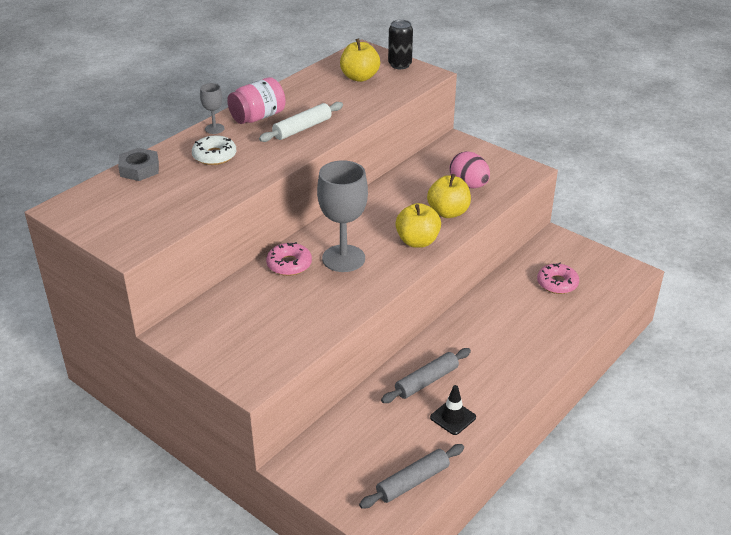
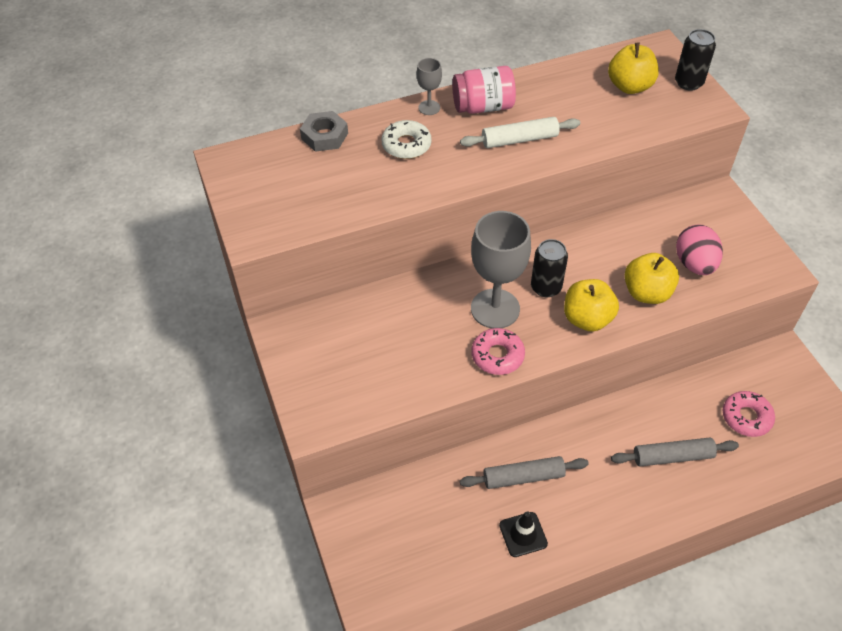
camera: 30 degrees right, 15 degrees up
(289, 264) = (436, 293): pink donut -> pink donut (497, 356)
(372, 233) = (546, 287): none -> black can
(412, 481) = (436, 589): grey rolling pin -> grey rolling pin (672, 456)

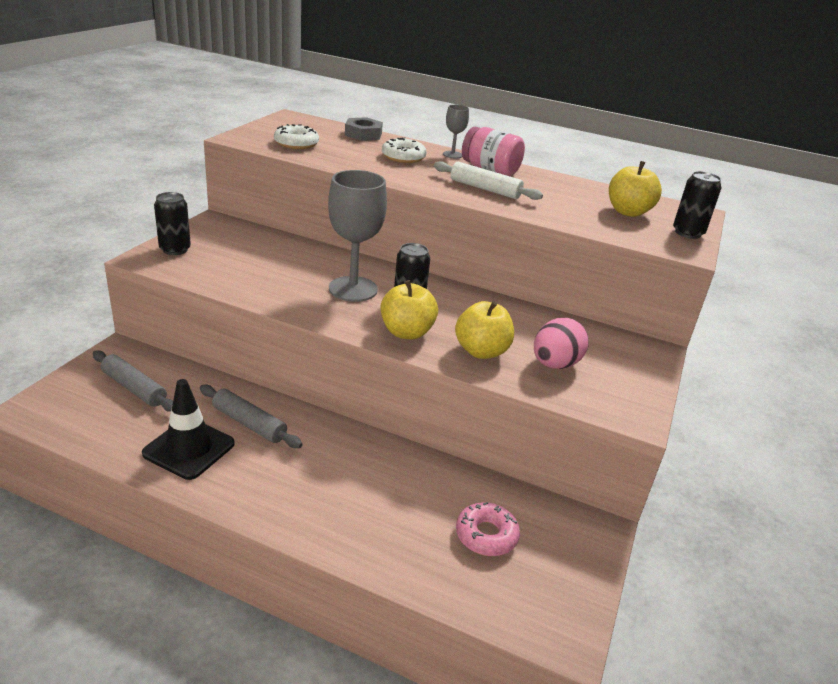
camera: 40 degrees right, 20 degrees down
(306, 200) = (296, 143): none -> white donut
(315, 392) = (175, 249): none -> black can
(497, 356) = (307, 306): pink donut -> none
(523, 534) = (189, 448): black traffic cone -> black traffic cone, size x1.59
(672, 456) = (376, 503): grey rolling pin -> grey rolling pin (134, 388)

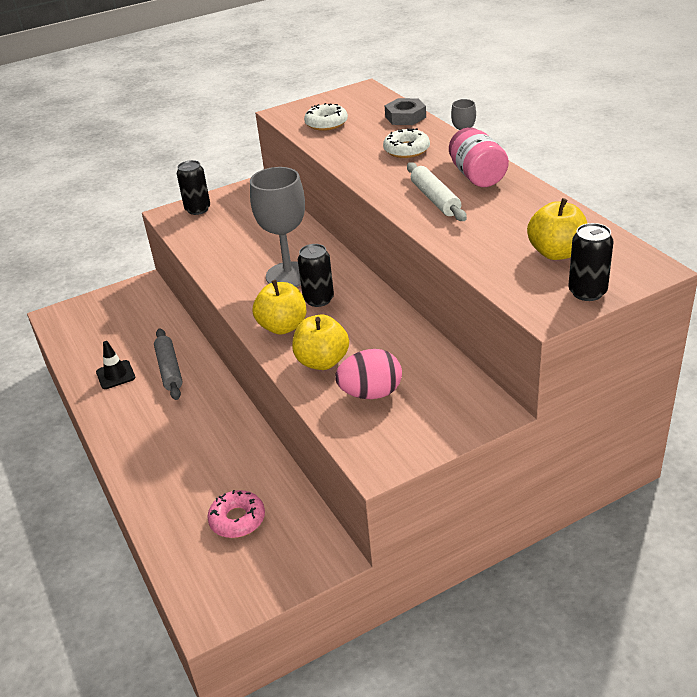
camera: 45 degrees right, 5 degrees up
(134, 388) = (126, 318): grey rolling pin -> none
(189, 448) = (115, 375): black traffic cone -> black traffic cone, size x0.63

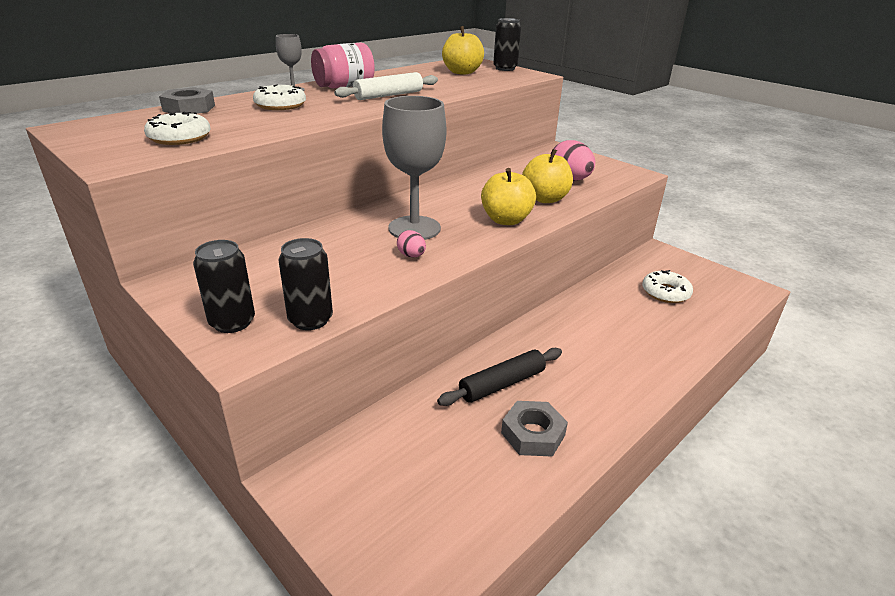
camera: 110 degrees left, 5 degrees down
(115, 375) = (533, 434): black traffic cone -> grey nut
(169, 369) = (502, 384): grey rolling pin -> black rolling pin
(237, 519) = (665, 292): pink donut -> white donut
(242, 271) = (411, 256): none -> pink egg
(318, 299) = (454, 209): black can -> black can (310, 320)

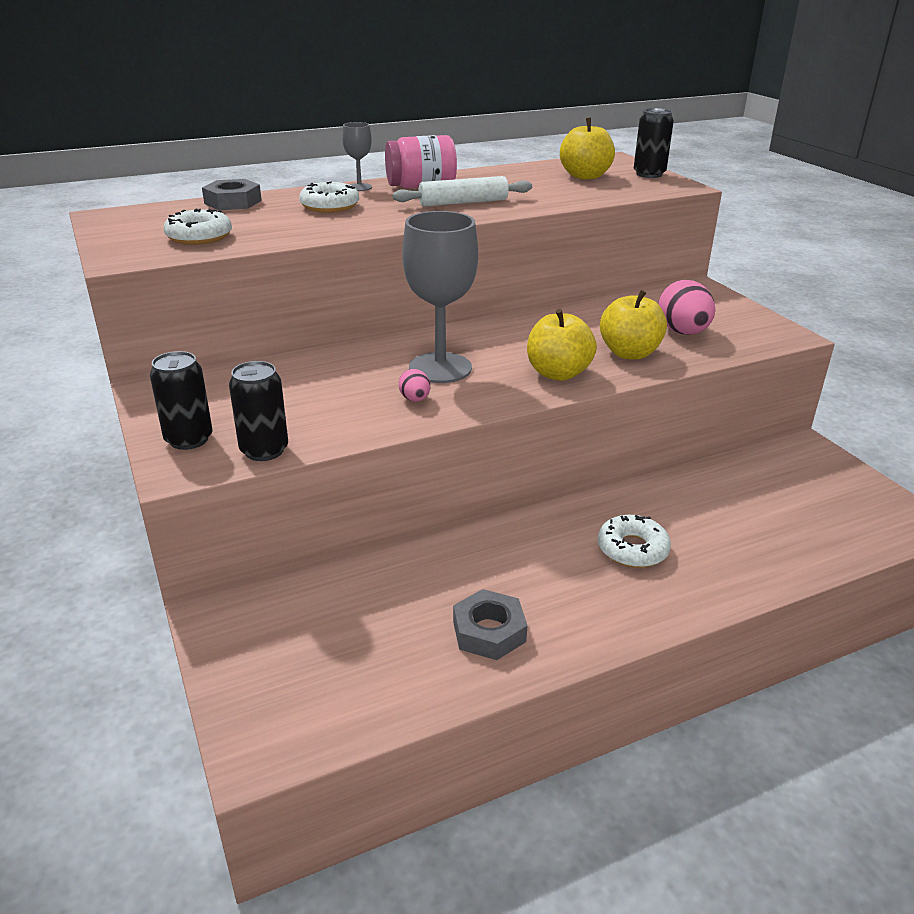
camera: 20 degrees right, 0 degrees up
(502, 384) = (487, 569): black rolling pin -> none
(665, 292) = (777, 503): white donut -> white donut (632, 549)

